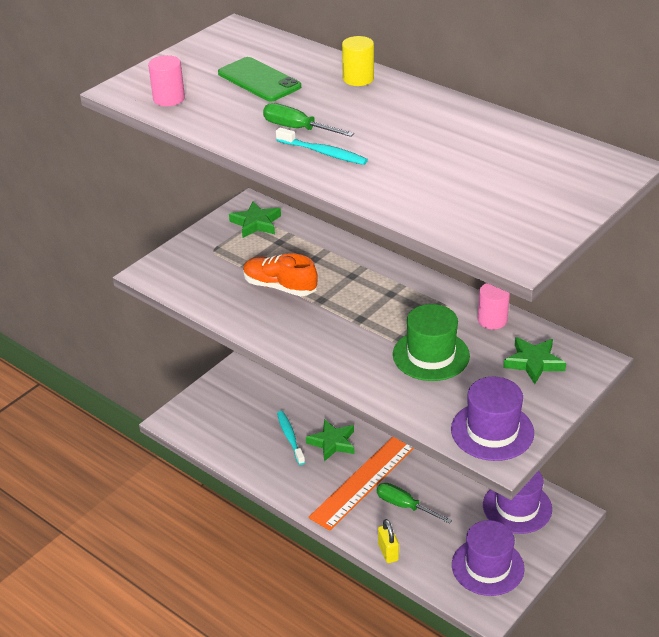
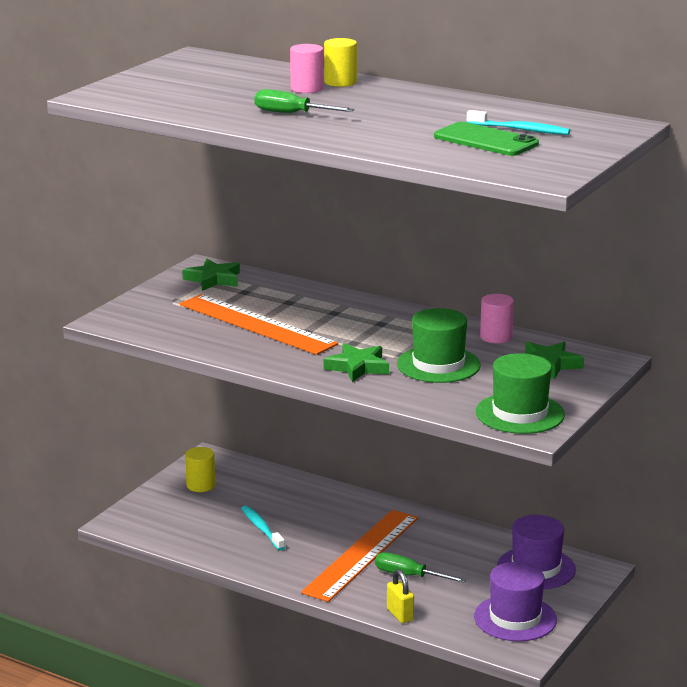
camera: 10 degrees left, 15 degrees down
(169, 99) = (146, 100): pink cylinder -> pink cylinder (307, 88)
(249, 382) = (200, 485): none -> yellow cylinder
(259, 80) = (236, 86): green phone -> green phone (485, 140)
(280, 287) = (256, 324): orange shoe -> orange ruler
(323, 152) = (325, 127): turquoise toothbrush -> turquoise toothbrush (519, 130)
(332, 443) = (312, 530): green star -> green star (358, 367)
(492, 431) = (520, 413): purple hat -> green hat

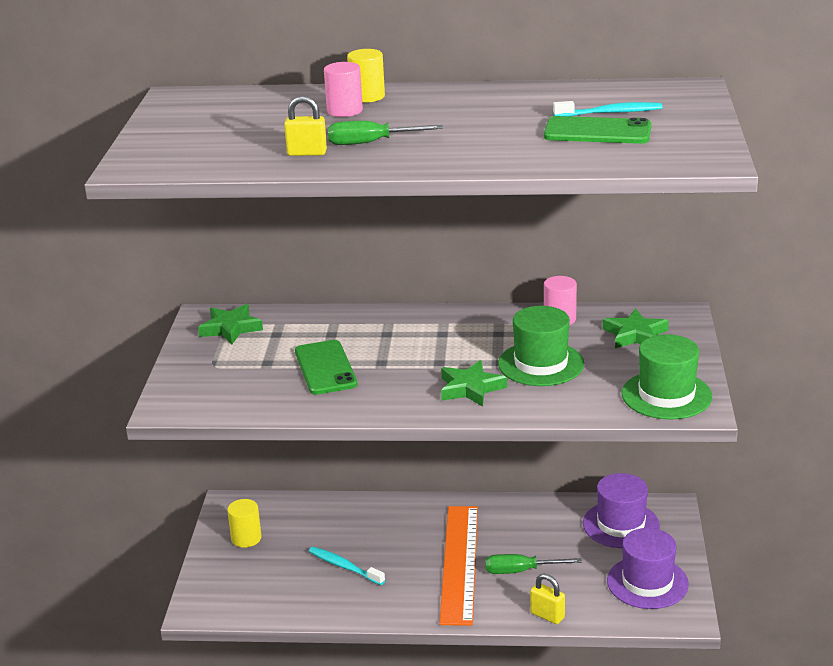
camera: 25 degrees left, 5 degrees up
(233, 111) = (307, 153): none -> yellow padlock
(256, 324) = (325, 368): orange ruler -> green phone

